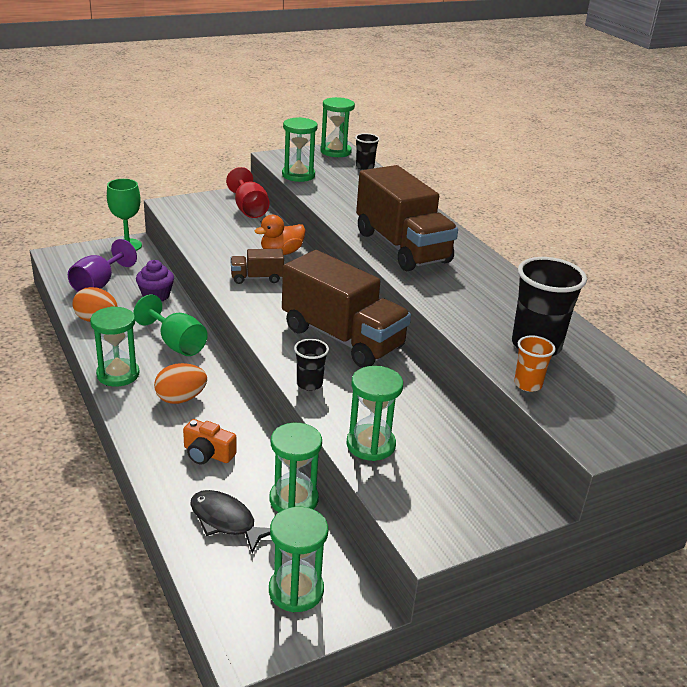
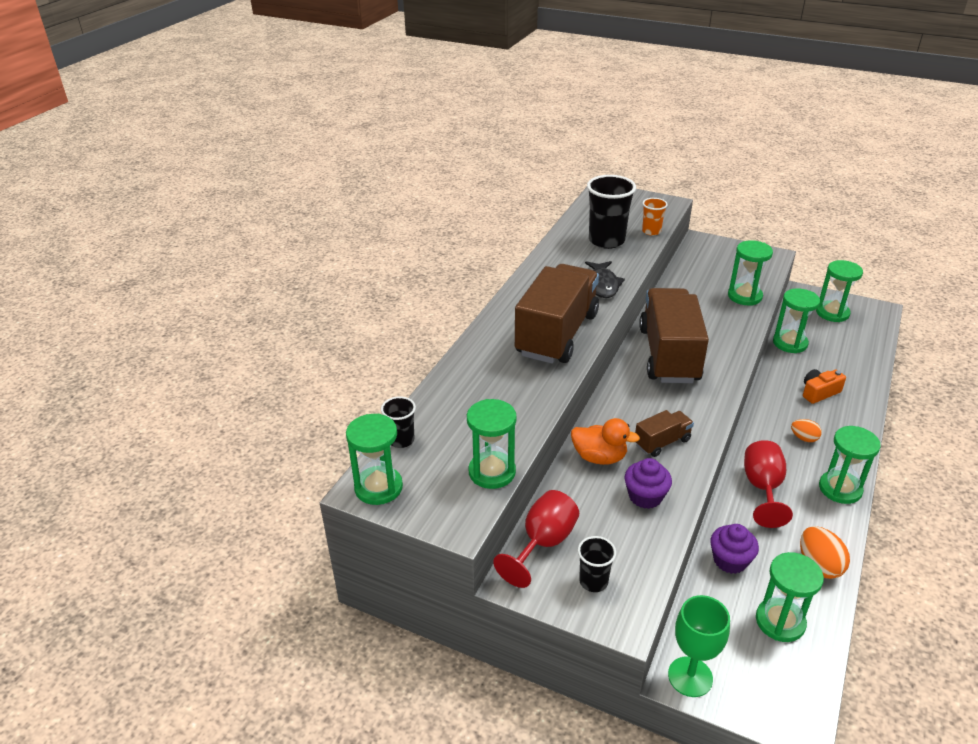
camera: 125 degrees left, 5 degrees up
(99, 284) = (780, 621): purple goblet -> green hourglass
(176, 344) = (762, 488): green goblet -> red goblet
(181, 399) = (804, 438): orange egg -> orange egg, size x0.62
(207, 453) = (819, 392): orange camera -> orange camera turned 105 degrees counterclockwise
(226, 248) = (645, 496): none -> purple cupcake
(226, 521) = (842, 355): black fish -> black fish (602, 285)
(257, 278) = (662, 442): brown truck -> brown truck turned 75 degrees counterclockwise
(309, 384) = (736, 341): black cup -> black cup (593, 581)

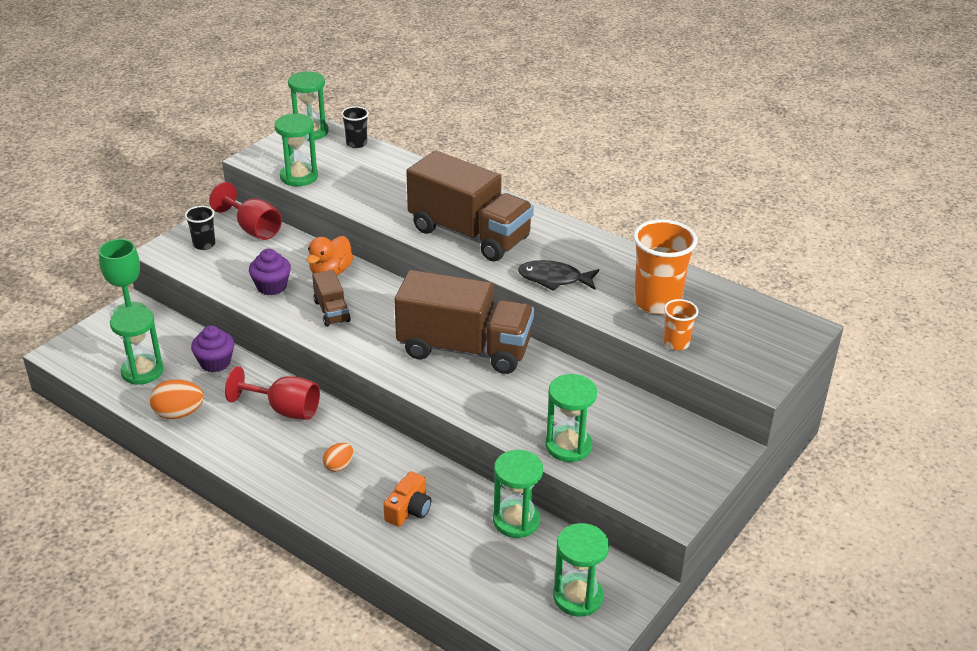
camera: 100 degrees right, 0 degrees up
(606, 241) = (657, 302): black cup -> orange cup
(819, 392) = (409, 509): orange camera -> orange camera turned 45 degrees clockwise
(840, 489) = (256, 465): green hourglass -> none

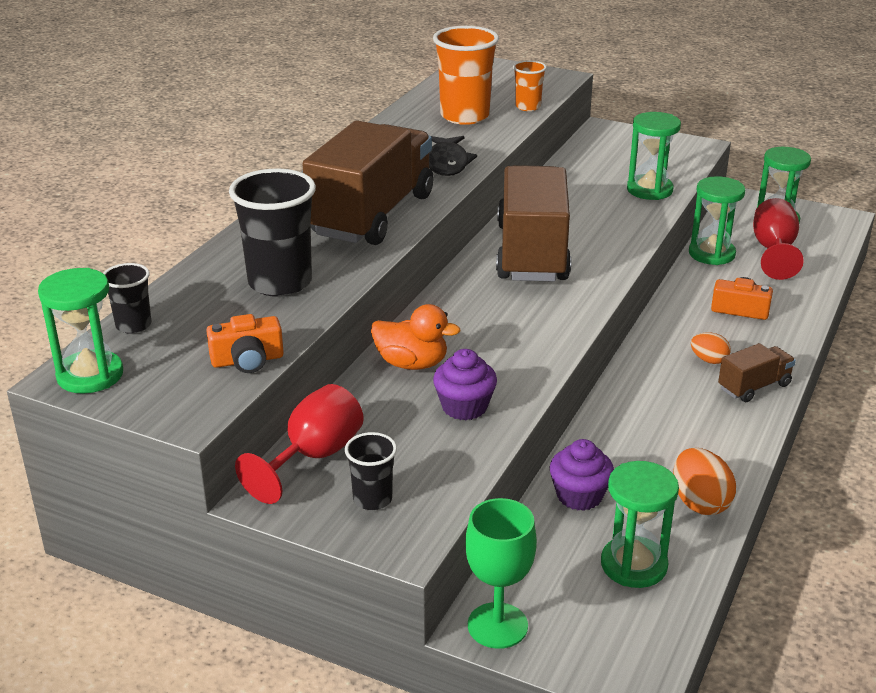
camera: 100 degrees left, 5 degrees down
(284, 410) = (641, 415): red goblet -> red goblet (773, 251)
(299, 177) = (247, 360): green hourglass -> orange camera
(331, 311) = (501, 348): brown truck -> brown truck (754, 387)
(384, 191) = (280, 283): none -> black cup

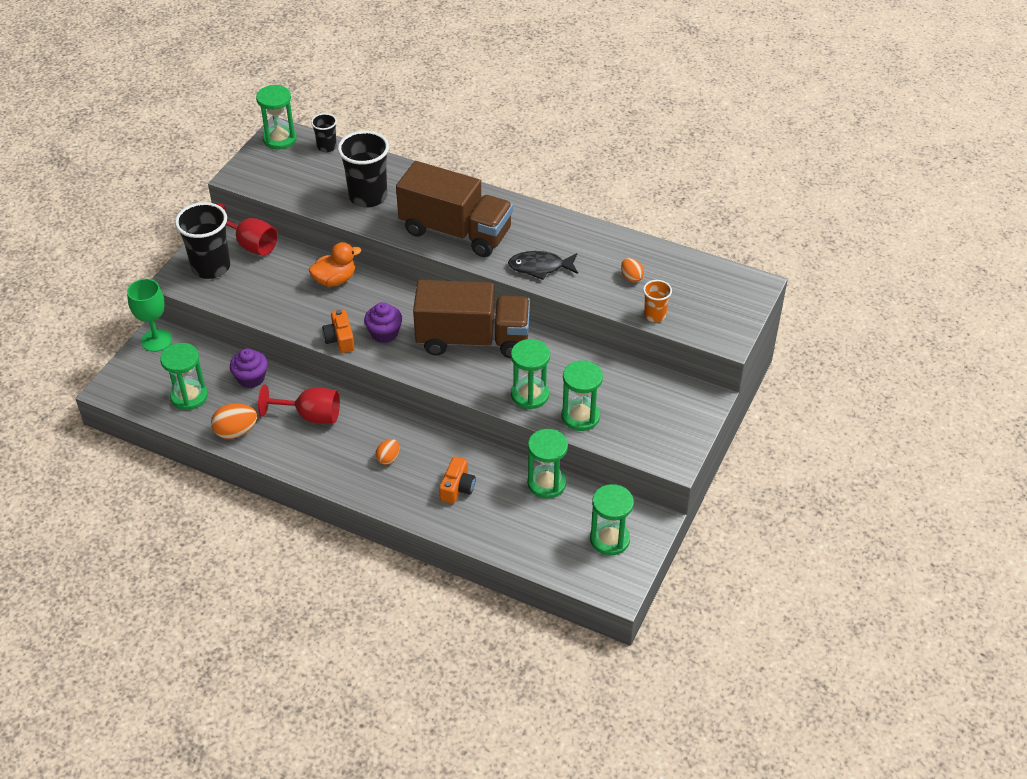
camera: 90 degrees right, 15 degrees up
(247, 360) = (285, 191): orange camera -> orange camera (340, 339)
(372, 499) = (211, 267): black cup -> black cup, size x1.90
(412, 363) = (335, 280): orange duck -> orange duck turned 135 degrees counterclockwise
(464, 116) = (631, 277): orange cup -> orange egg
(464, 407) = (287, 302): purple cupcake -> purple cupcake (384, 333)
(623, 217) = (530, 395): none -> green hourglass
(754, 387) = (353, 478): brown truck -> none
(773, 251) = (553, 527): red goblet -> red goblet (310, 416)

